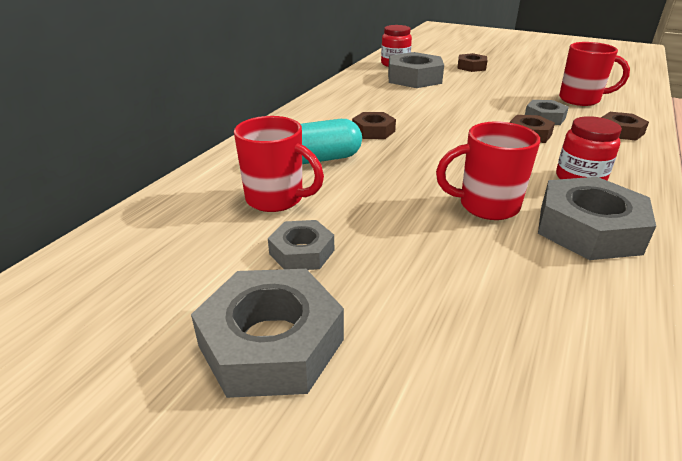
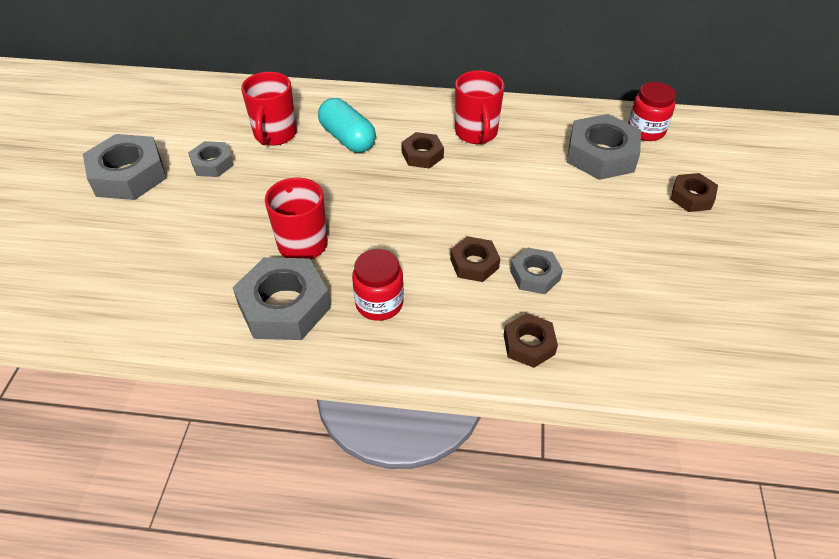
camera: 70 degrees right, 15 degrees up
(581, 100) = (627, 310): red mug -> red mug (476, 133)

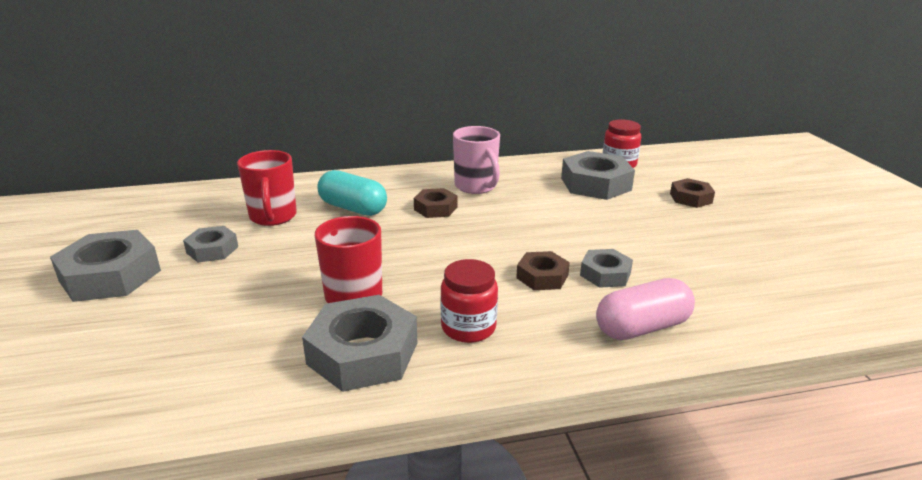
camera: 20 degrees left, 20 degrees down
(476, 133) = (476, 187): red mug -> pink mug
(529, 344) = (642, 327): brown nut -> pink capsule

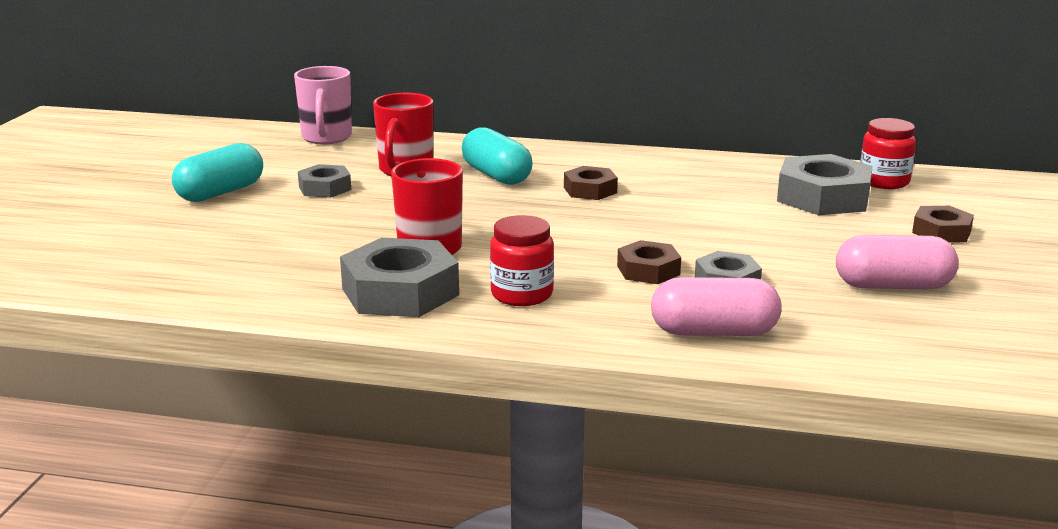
camera: 25 degrees right, 5 degrees down
(110, 275) = (220, 193): grey nut -> turquoise capsule
(476, 187) = (661, 177): pink mug -> pink mug (326, 138)
(709, 251) = (893, 286): none -> pink capsule

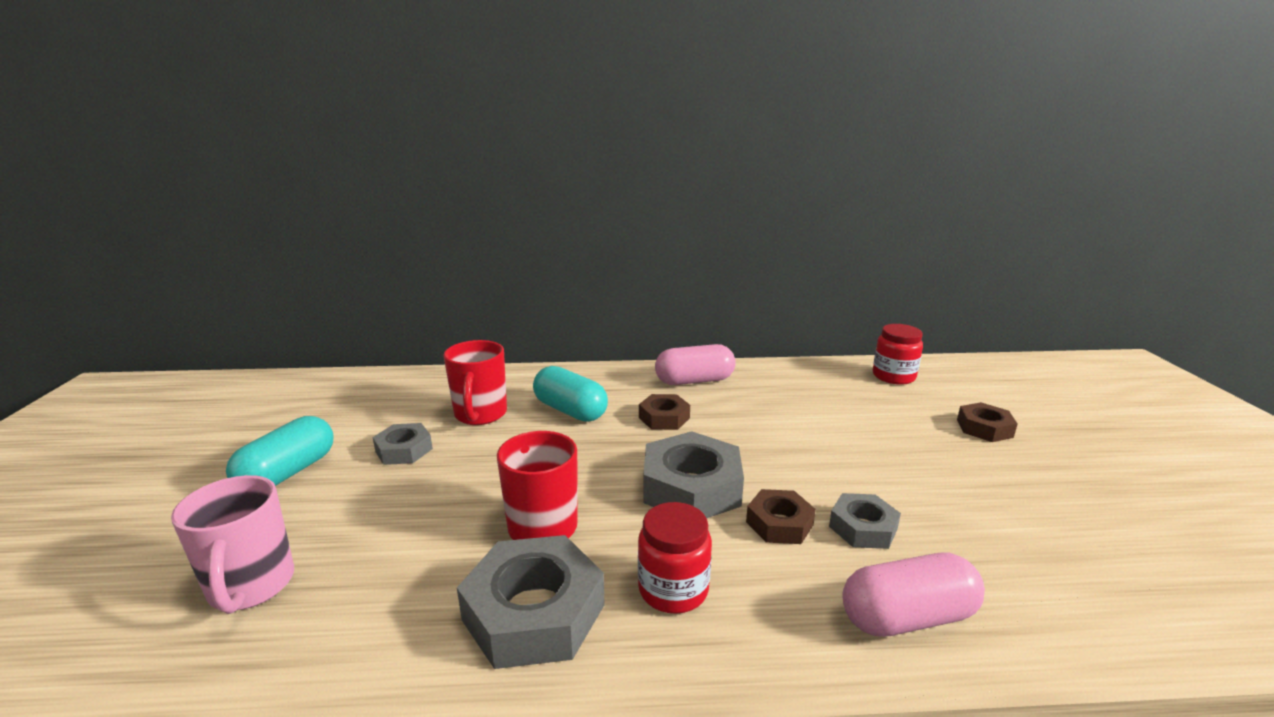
camera: 15 degrees left, 0 degrees up
(326, 138) = (392, 382): pink mug -> pink mug (251, 587)
(823, 197) = (862, 400): grey nut -> grey nut (691, 487)
(893, 286) = (1008, 507): pink capsule -> pink capsule (694, 381)

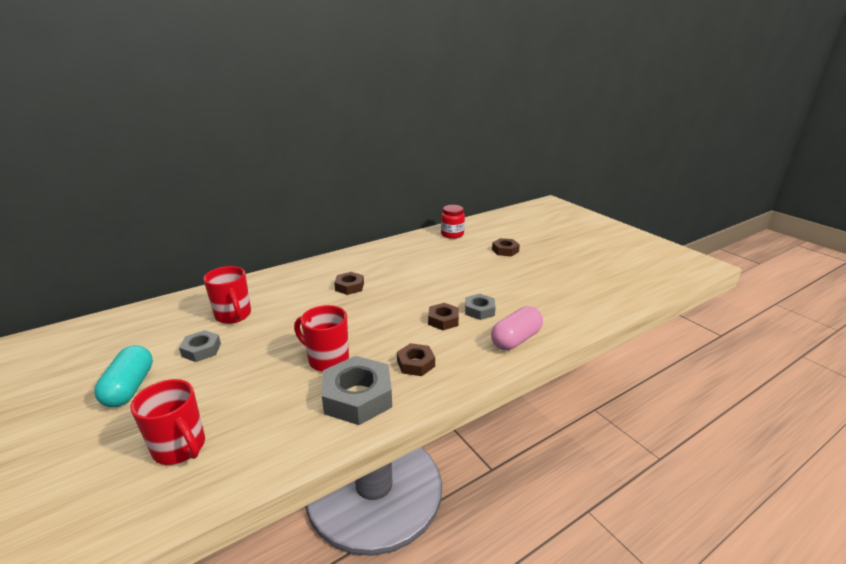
camera: 30 degrees left, 5 degrees up
(251, 587) = (180, 448): pink mug -> red mug
(570, 410) = (290, 297): turquoise capsule -> none
(673, 589) = (415, 364): red jar -> brown nut
(691, 487) = (391, 317): grey nut -> none
(694, 381) = (351, 262): pink capsule -> none

